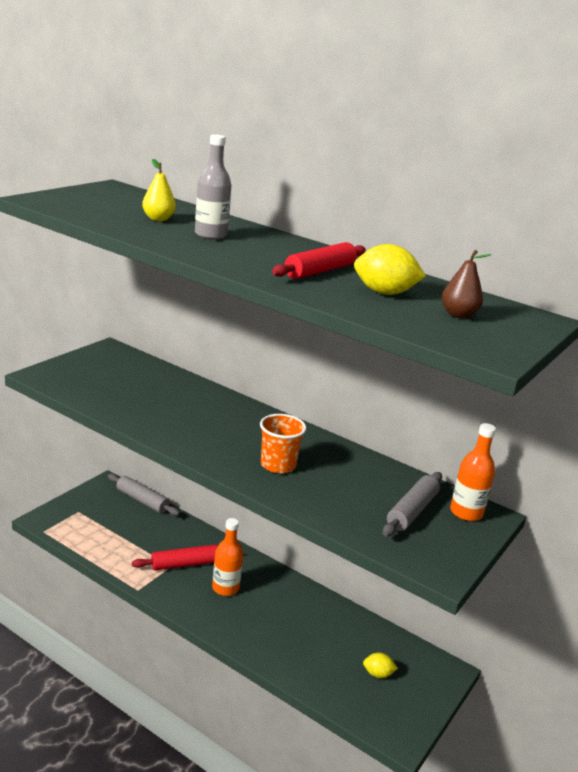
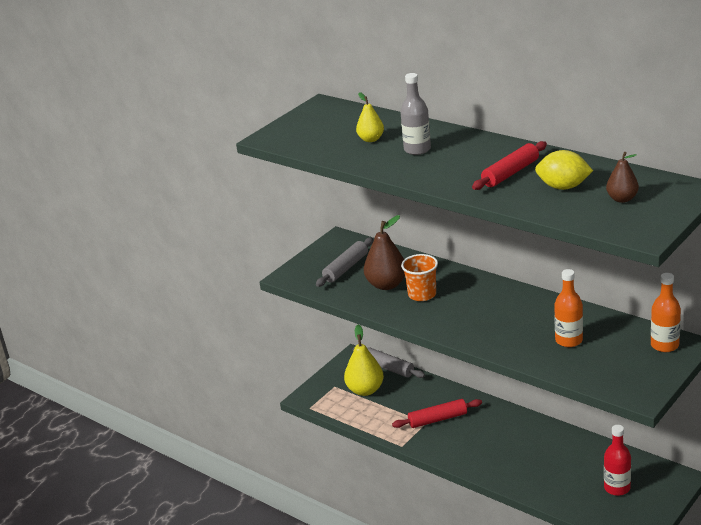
camera: 10 degrees right, 5 degrees up
(111, 520) = (365, 390): none -> yellow pear
(151, 400) = (386, 284): none -> brown pear
(225, 588) = (477, 435): orange bottle -> orange bottle (569, 340)
(278, 465) = (503, 327): orange cup -> orange cup (422, 294)
(378, 674) = (617, 488): yellow lemon -> red bottle
(412, 511) = (618, 351): grey rolling pin -> grey rolling pin (346, 268)

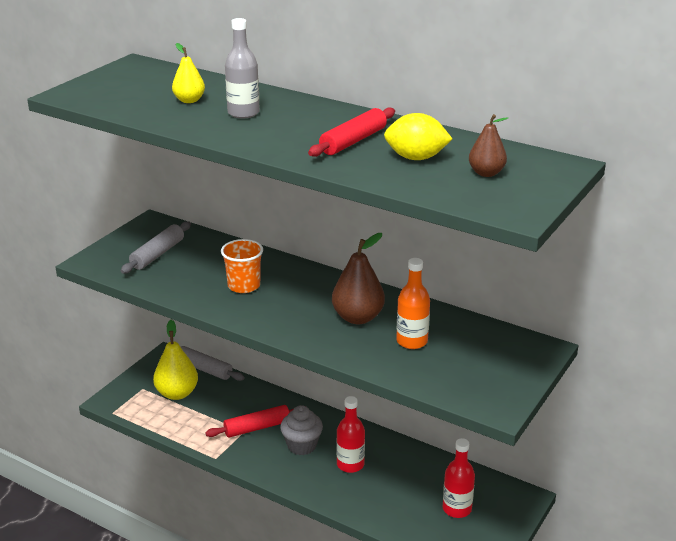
camera: 10 degrees left, 0 degrees up
(386, 284) = (203, 274): brown pear -> brown pear (358, 317)
(478, 434) = (302, 445): none -> grey cupcake
(521, 450) = (350, 464): none -> red bottle
(664, 345) = (520, 349): orange bottle -> none

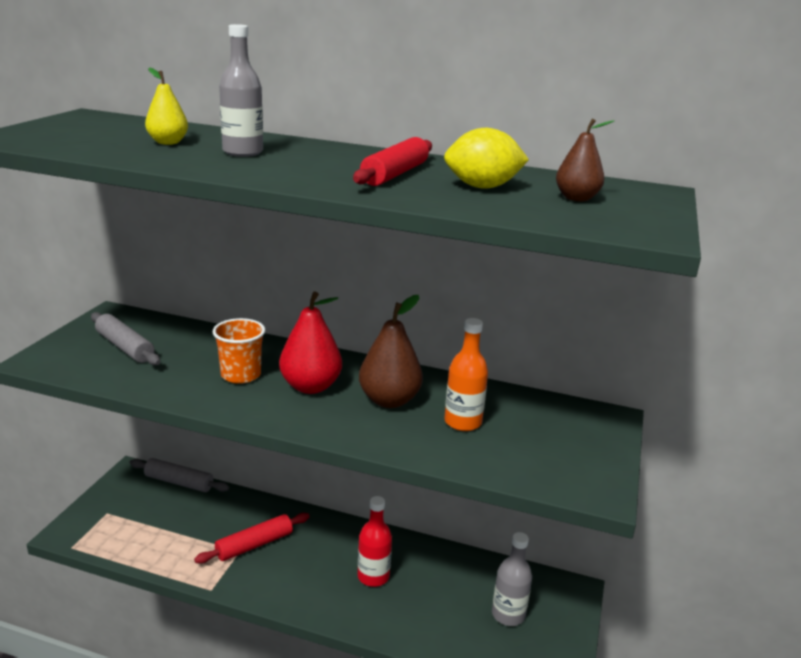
camera: 15 degrees left, 5 degrees down
(157, 254) = (125, 347): grey rolling pin -> grey rolling pin turned 60 degrees counterclockwise
(177, 393) = (150, 514): yellow pear -> none
(297, 300) = (310, 386): none -> red pear
(302, 445) = (311, 560): grey cupcake -> none
(457, 509) = (508, 614): red bottle -> grey bottle

